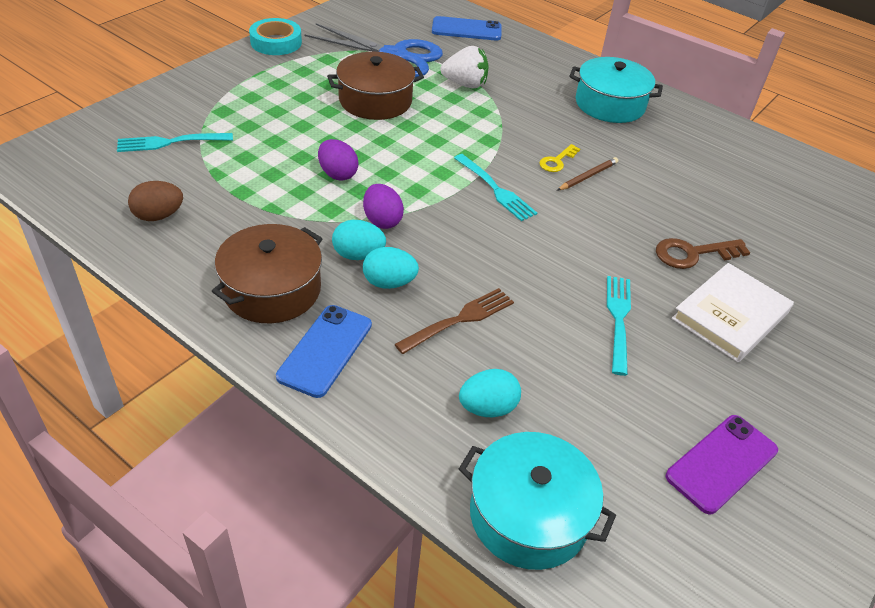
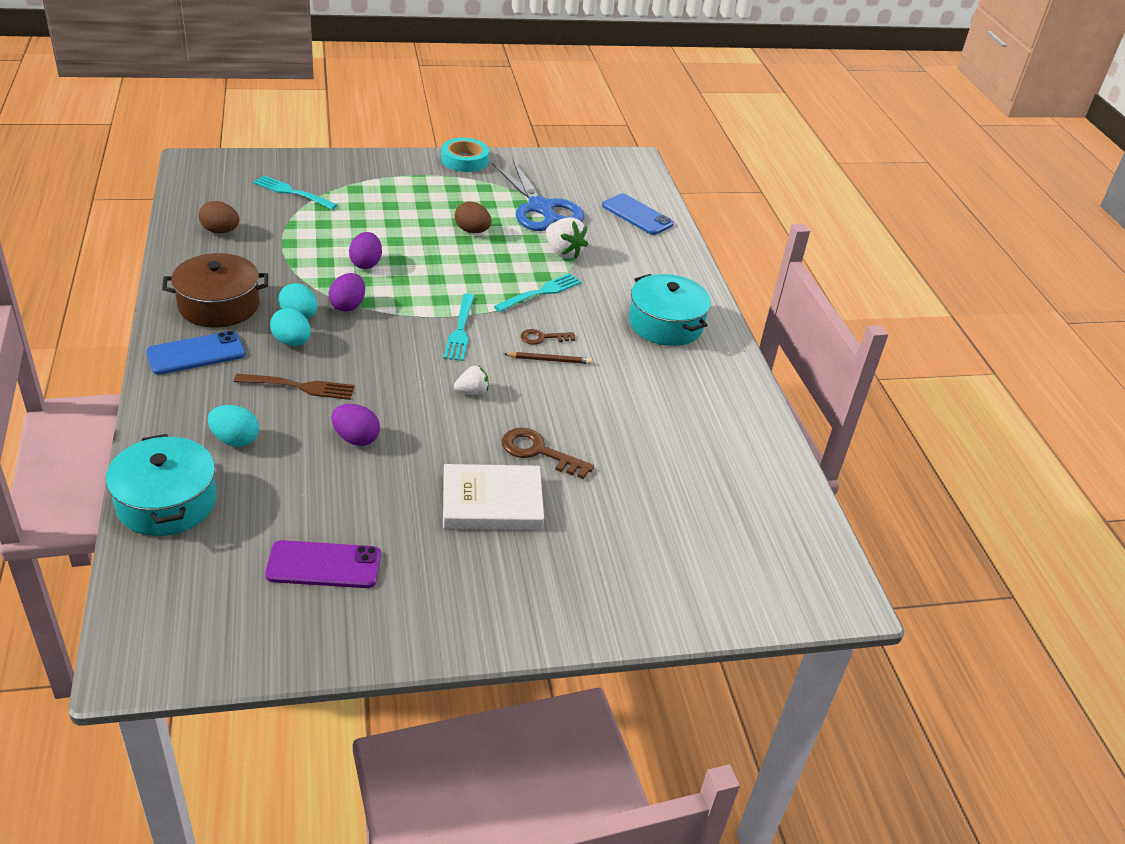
camera: 40 degrees right, 5 degrees down
(375, 100) = (472, 231): brown pot -> brown egg
(557, 161) = (542, 338): yellow key -> brown key
(570, 334) = (356, 438): none -> purple egg
(582, 235) = (472, 392): none -> white strawberry
(618, 319) = (404, 452): turquoise fork -> turquoise fork (541, 292)

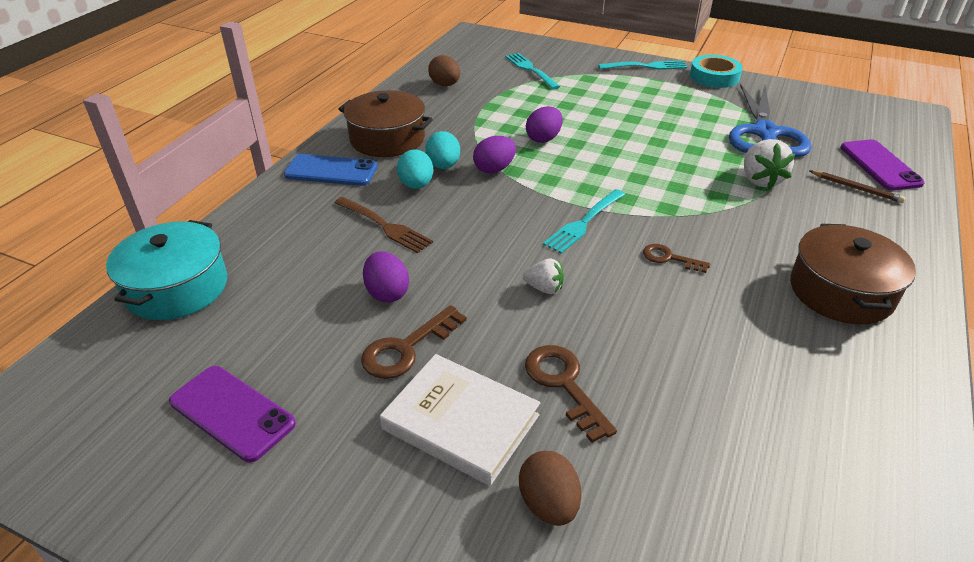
camera: 40 degrees right, 0 degrees up
(235, 440) = (285, 254): turquoise egg -> none
(410, 472) = (406, 348): none -> brown key
(472, 231) = (673, 136): brown egg -> brown egg (548, 504)
(541, 292) = (703, 212): turquoise fork -> turquoise fork (646, 66)
(549, 360) = (659, 284): brown pencil -> brown pencil (856, 188)
(637, 215) = (880, 165): blue phone -> purple phone
(665, 324) = (841, 291): turquoise pot -> brown pot

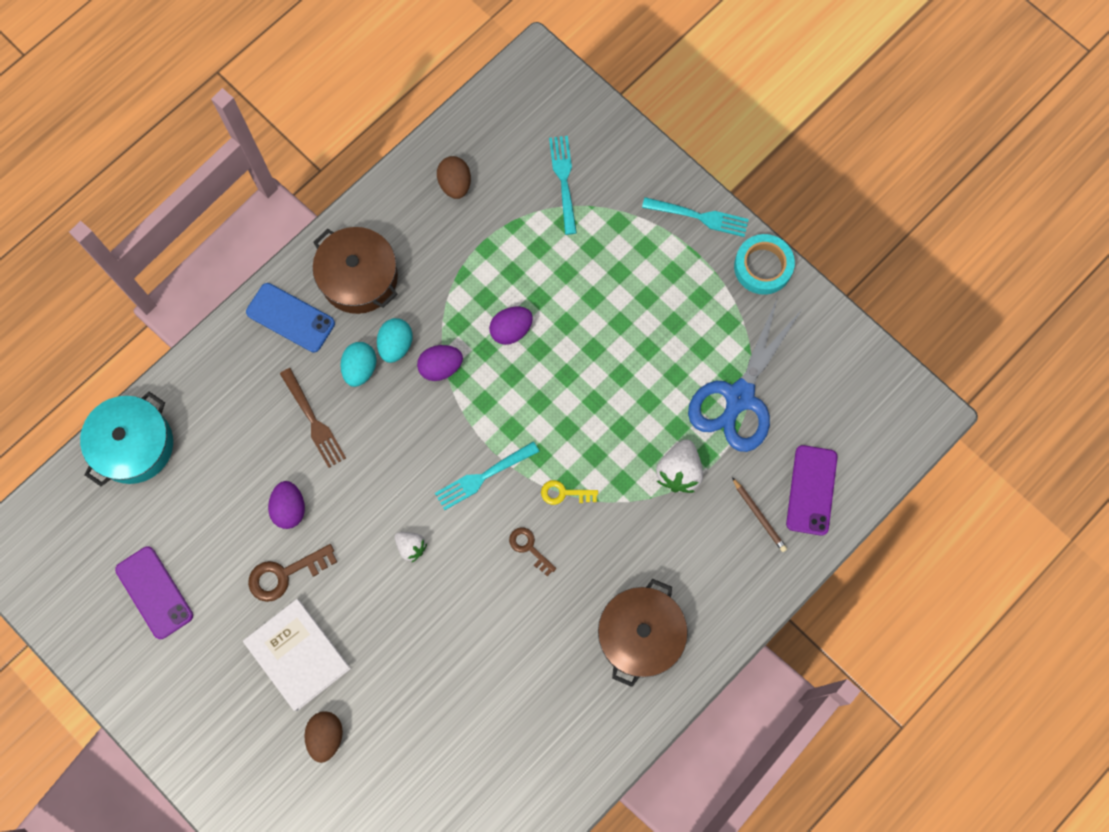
camera: 20 degrees right, 35 degrees up
(564, 384) = (379, 648): brown key -> none
(671, 215) = (564, 493): none -> yellow key

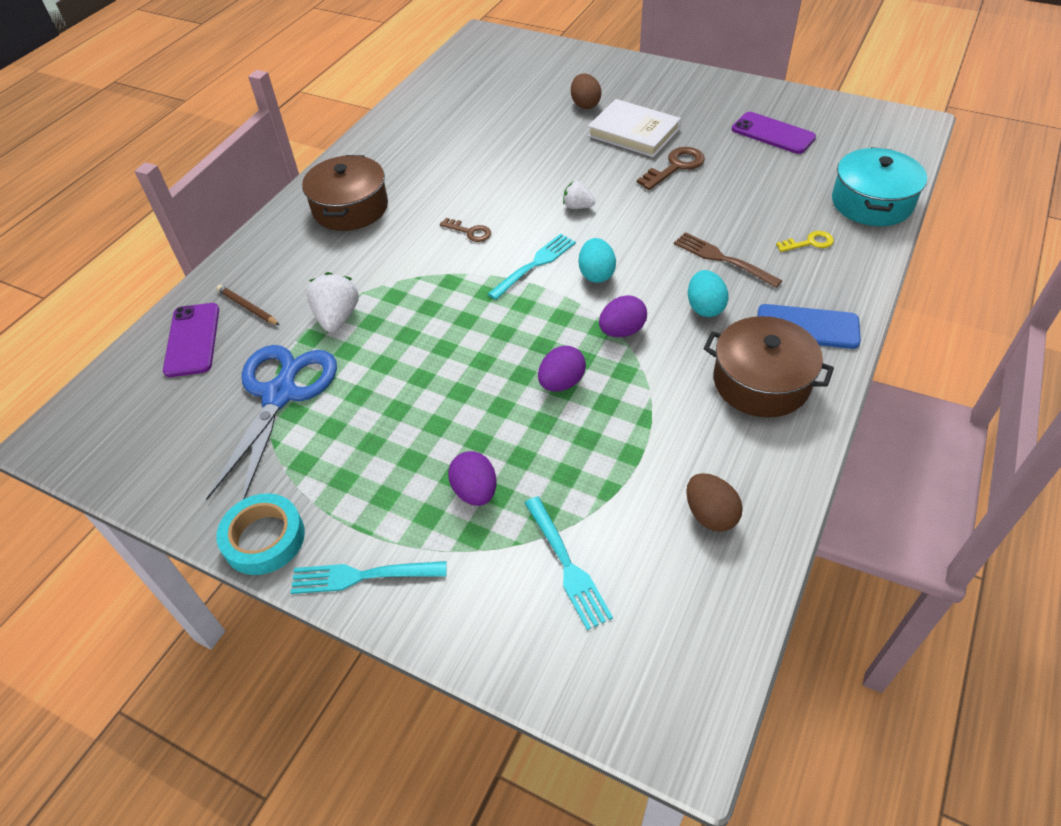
camera: 165 degrees right, 25 degrees down
(289, 508) = (701, 201): purple egg -> purple egg (475, 491)
(396, 345) = (680, 336): turquoise egg -> turquoise egg (596, 274)
(564, 493) = (450, 273): yellow key -> yellow key (809, 242)

